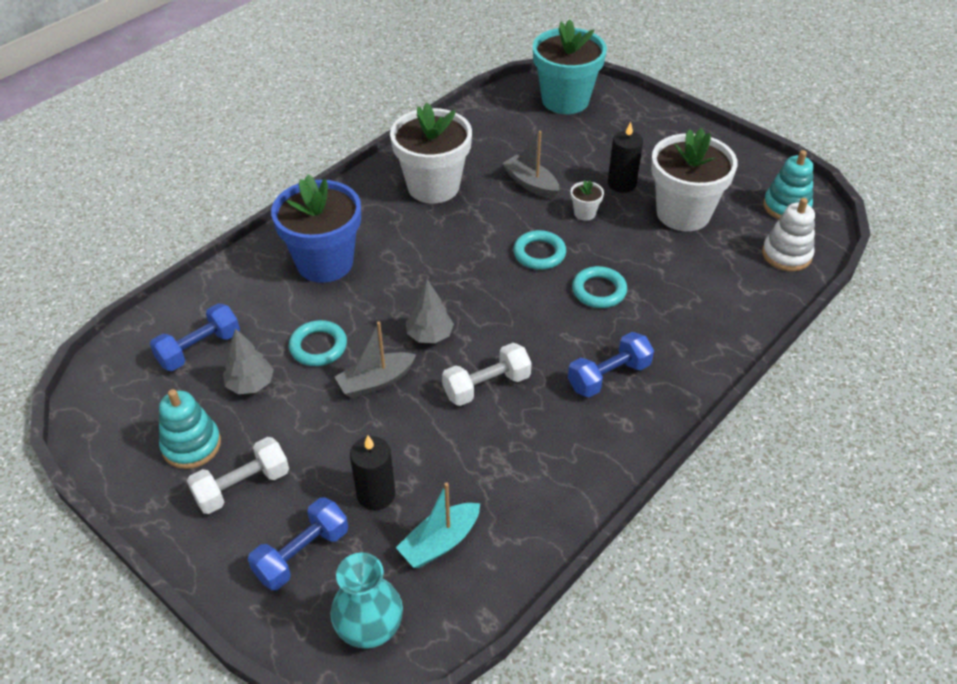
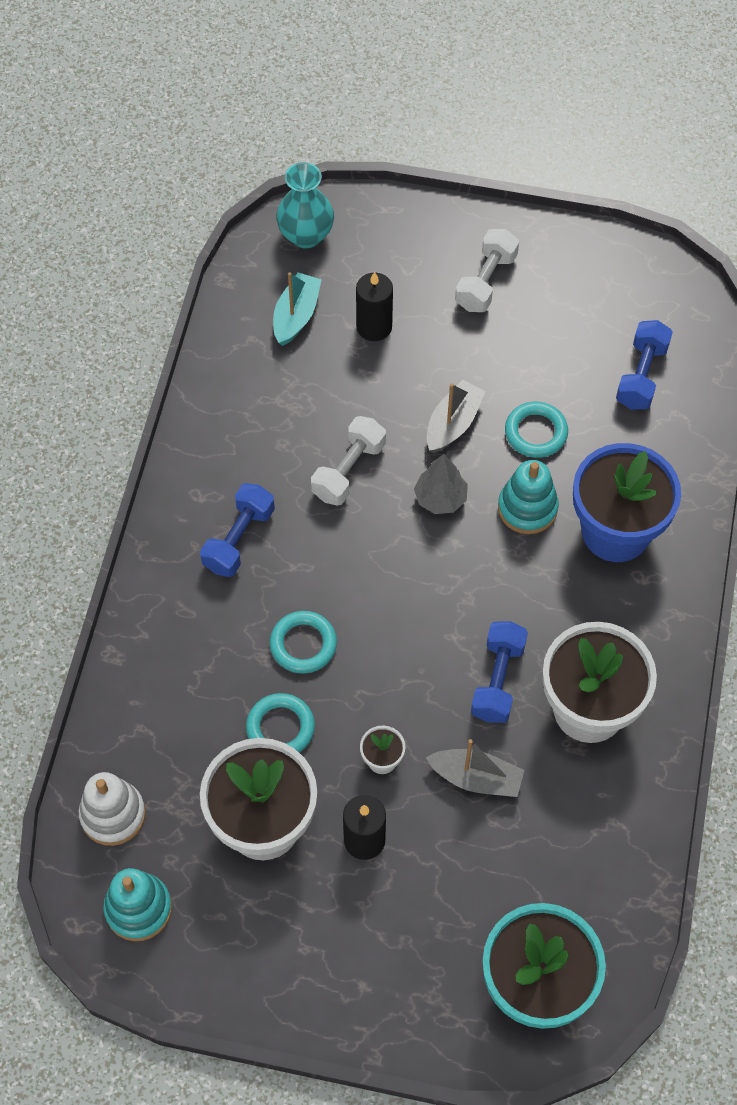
camera: 150 degrees right, 15 degrees up
(191, 445) = (558, 292): turquoise stacking toy -> turquoise stacking toy (527, 508)
(250, 384) = (562, 366): grey tree -> none
(302, 554) = (395, 258): blue dumbbell -> blue dumbbell (498, 680)
(539, 253) = (397, 665): turquoise ring -> turquoise ring (280, 728)

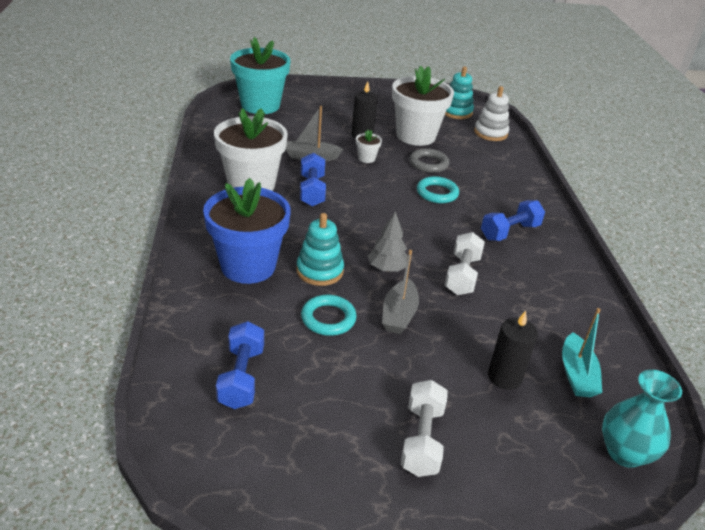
camera: 160 degrees right, 25 degrees down
(239, 539) = (510, 232): blue dumbbell -> blue dumbbell turned 45 degrees clockwise
(280, 728) = (428, 164): turquoise ring -> grey ring

